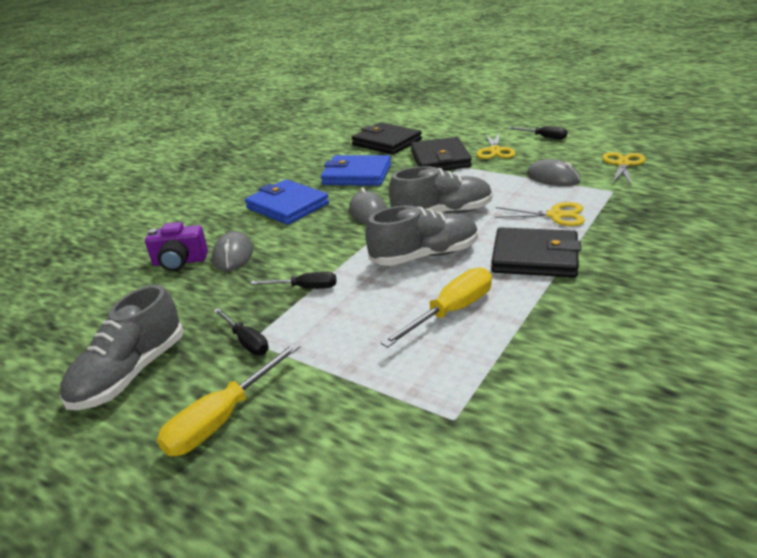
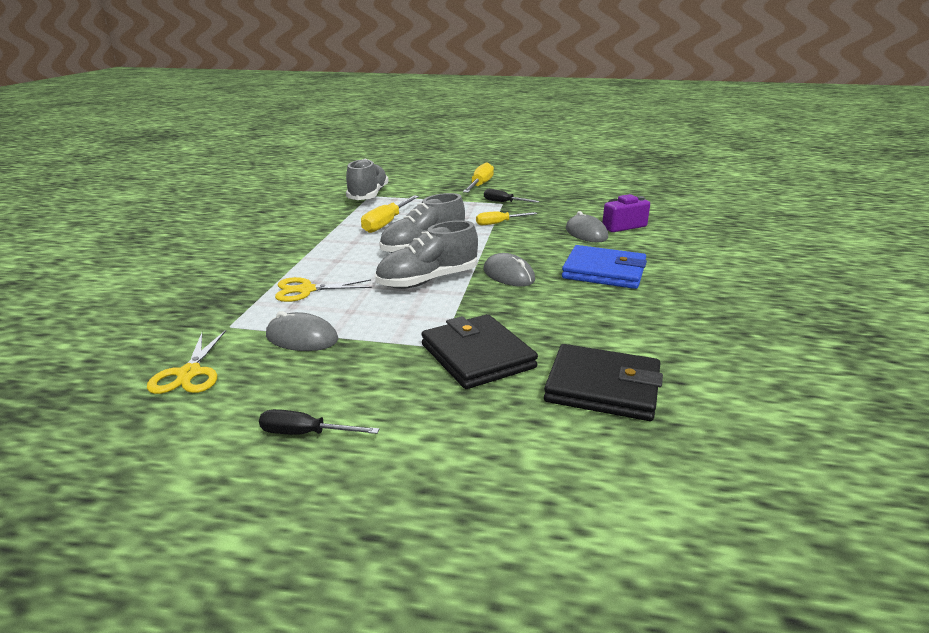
camera: 155 degrees right, 5 degrees down
(130, 373) = (549, 189): grey shoe -> grey shoe (368, 196)
(305, 288) = (499, 223): black screwdriver -> yellow screwdriver
(357, 175) = (575, 317): blue wallet -> none
(495, 151) = (394, 384): yellow scissors -> none
(535, 257) = (329, 255): black wallet -> none

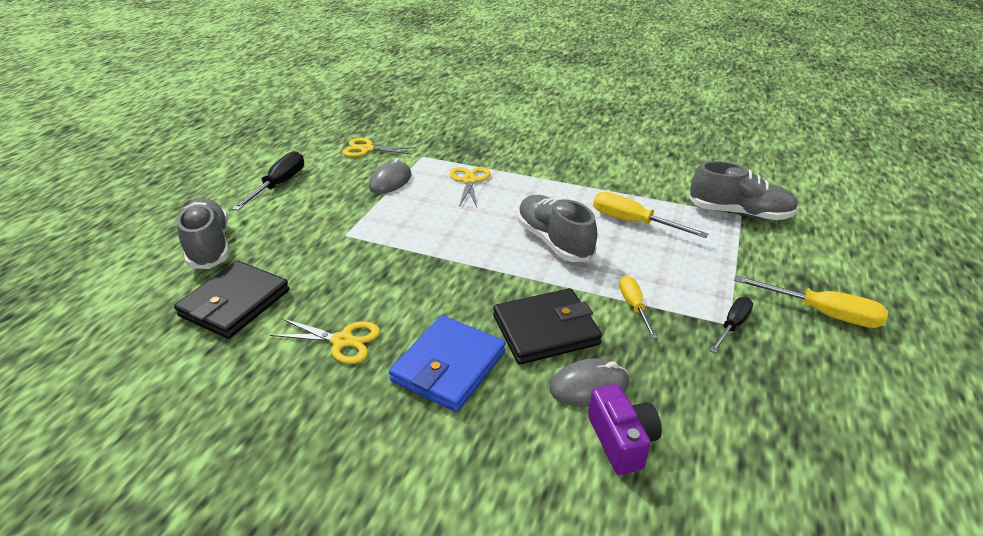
camera: 100 degrees right, 10 degrees up
(305, 434) = (279, 185): black screwdriver -> black screwdriver, size x1.58
(428, 281) = (467, 238): grey shoe -> grey shoe (209, 246)
(477, 356) = (319, 250): black wallet -> black wallet (545, 330)
(509, 275) = (464, 289): grey mouse -> none
(610, 315) = (343, 341): none -> yellow scissors

